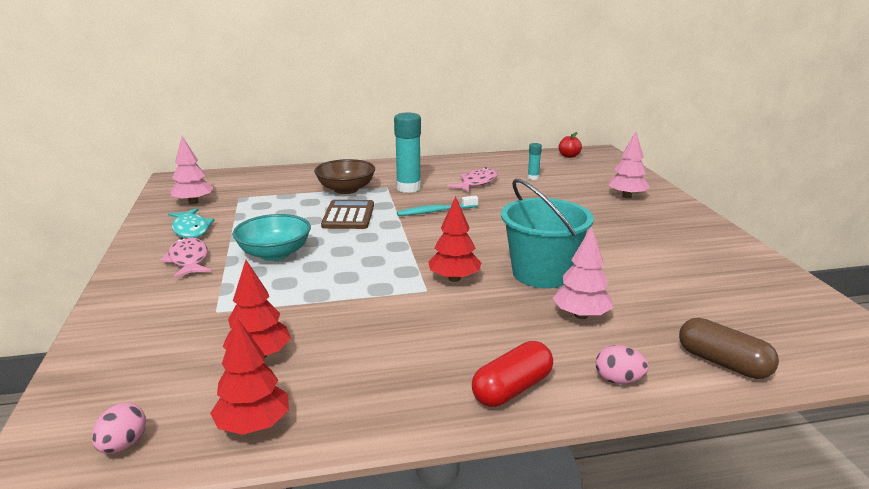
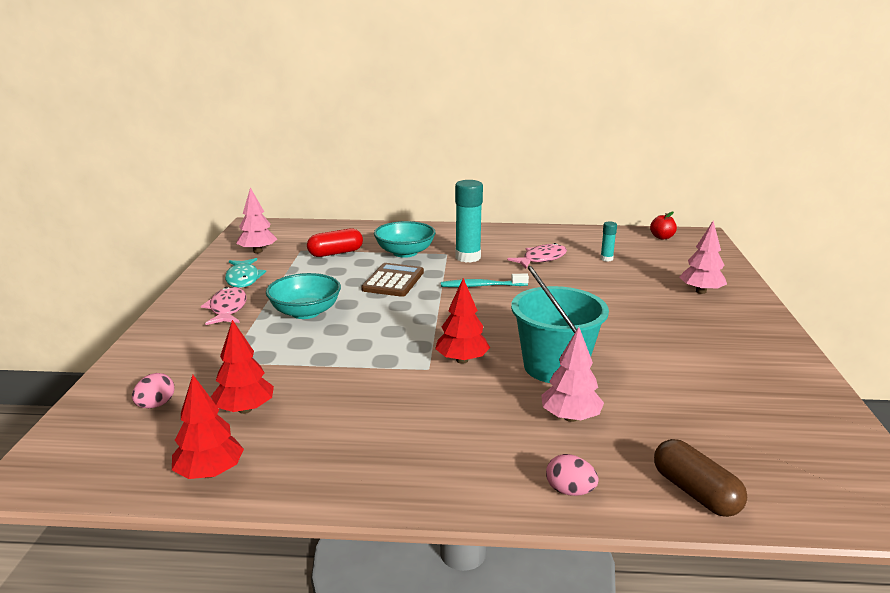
camera: 15 degrees right, 0 degrees up
(123, 445) = (101, 470): pink egg -> pink egg (156, 405)
(346, 189) = (405, 252): brown bowl -> turquoise bowl
(512, 389) = (457, 481): red capsule -> red capsule (335, 253)

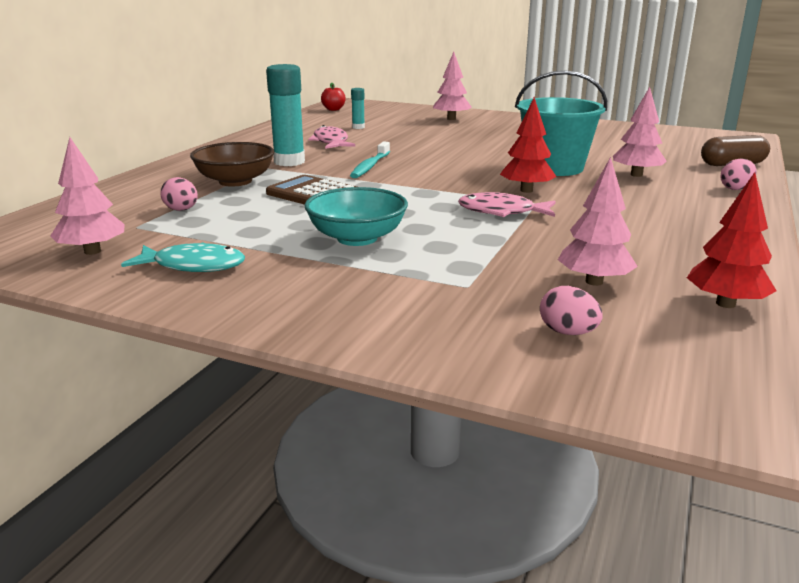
camera: 70 degrees left, 0 degrees up
(227, 309) = (296, 280): pink fish -> pink fish (502, 212)
(245, 409) = (594, 282): red tree -> pink tree
(335, 253) = (181, 210): red capsule -> pink egg
(405, 252) = (235, 181): turquoise bowl -> brown bowl

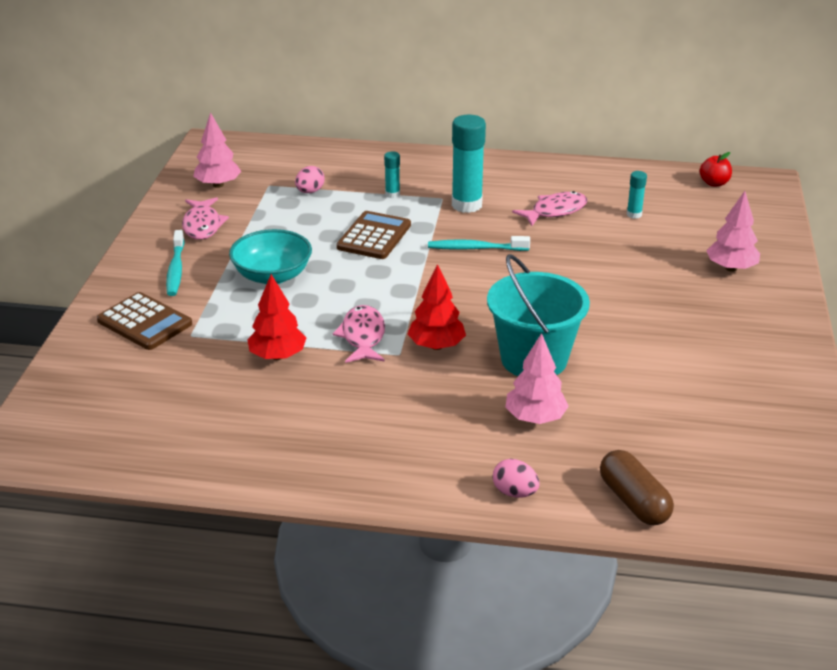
camera: 75 degrees right, 10 degrees up
(193, 266) = (202, 225): turquoise fish -> pink fish
(235, 181) = (392, 194): brown bowl -> turquoise glue stick
(296, 287) = (176, 269): none -> turquoise toothbrush
(423, 312) = (144, 322): none -> brown calculator
(567, 332) = (122, 381): pink egg -> none
(594, 282) = (210, 391): pink tree -> none
(725, 304) = (179, 455): red tree -> red tree (277, 356)

